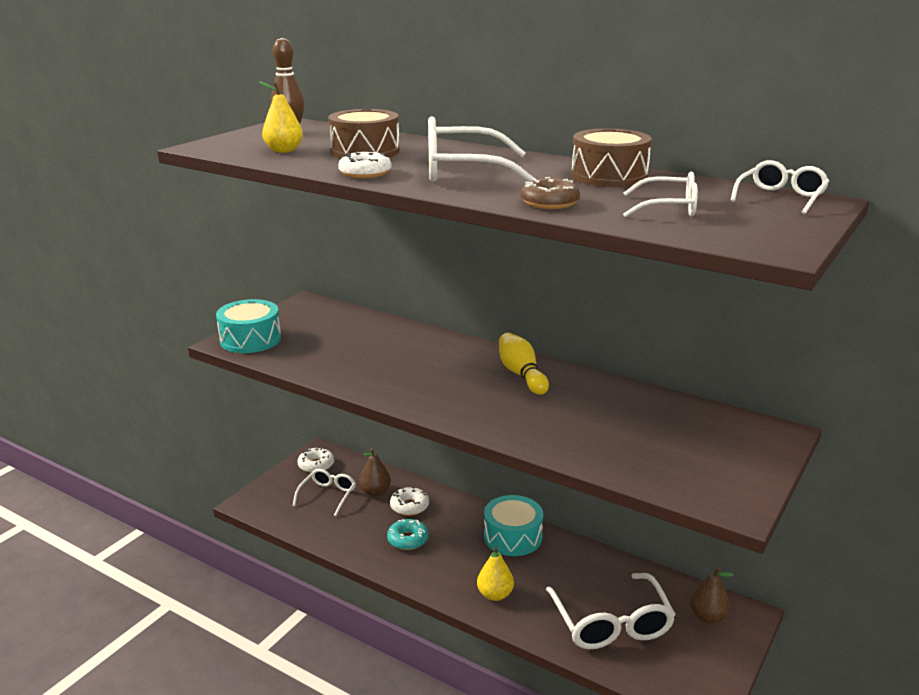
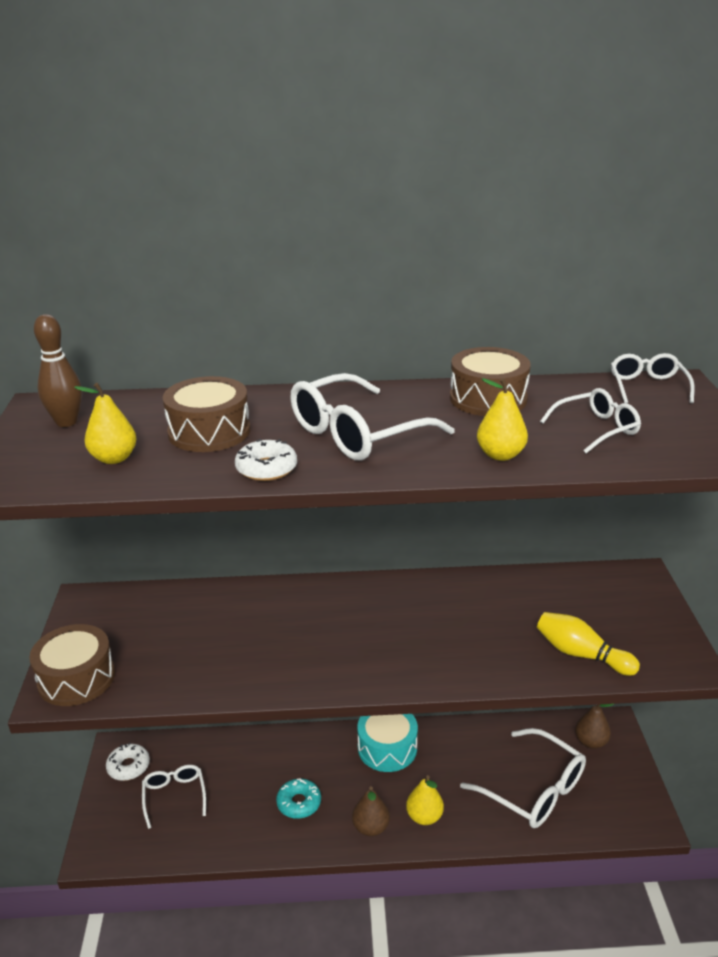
camera: 35 degrees left, 5 degrees up
(250, 339) = (76, 678): turquoise drum -> brown drum
(375, 492) = (220, 766): brown pear -> brown pear (371, 827)
(409, 506) = (267, 765): white donut -> none
(521, 374) = (397, 601): yellow bowling pin -> yellow bowling pin (581, 654)
(549, 203) = (500, 455): brown donut -> yellow pear

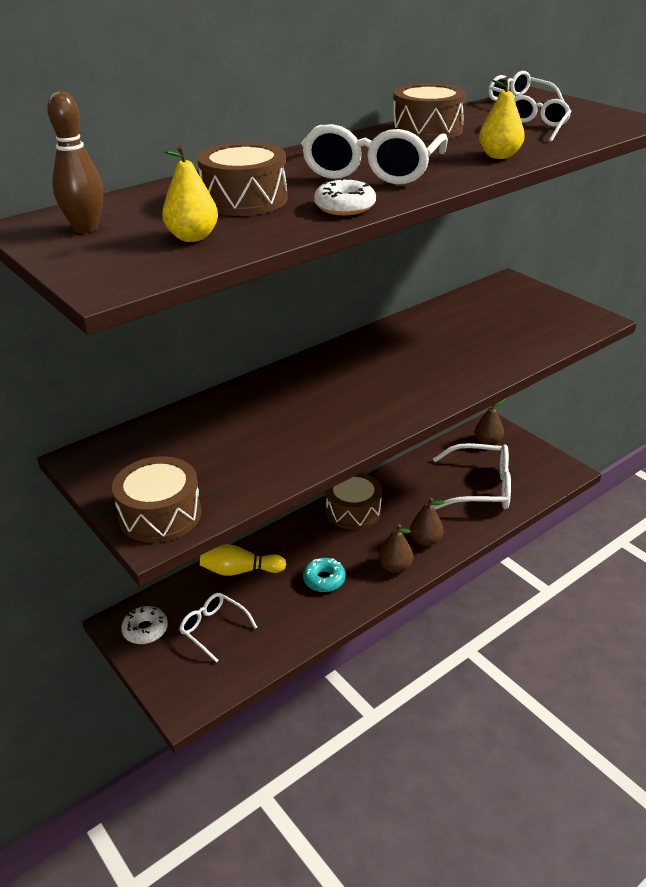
camera: 35 degrees left, 5 degrees up
(387, 748) = (353, 511): turquoise drum -> brown drum
(424, 816) = (425, 541): yellow pear -> brown pear
(581, 654) = (530, 339): yellow bowling pin -> yellow bowling pin (240, 570)

